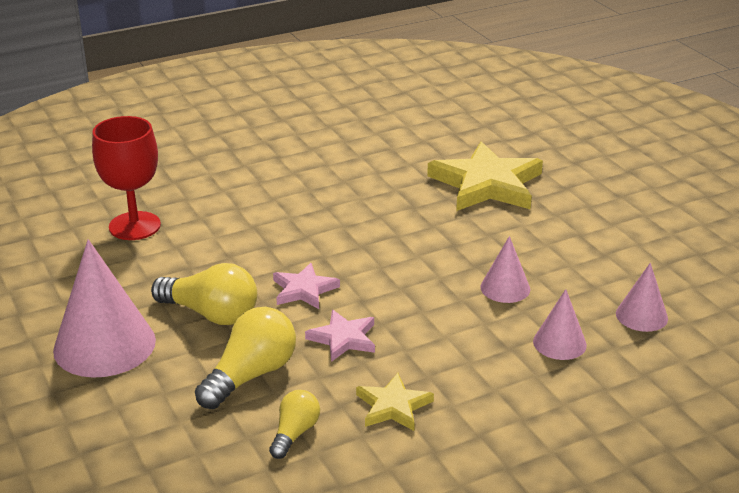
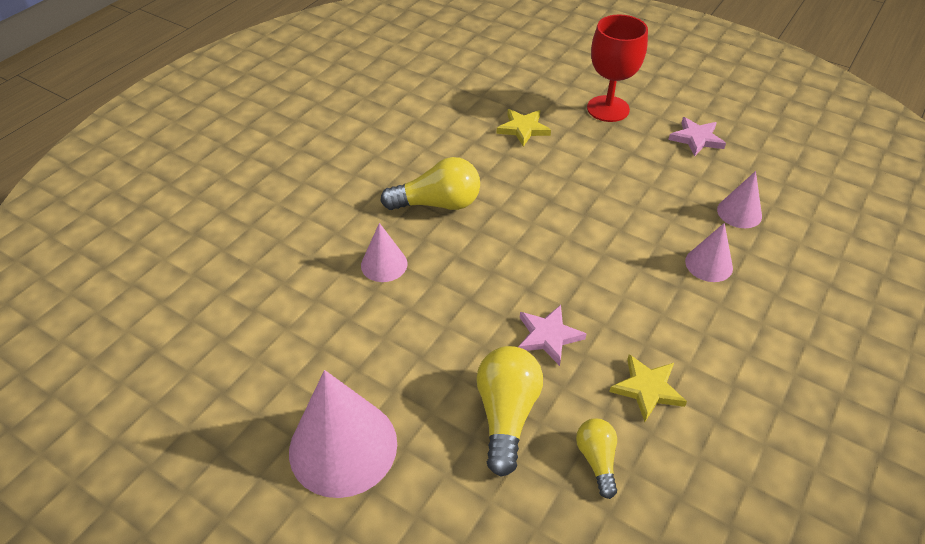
camera: 30 degrees left, 15 degrees up
(134, 226) = (255, 292): red goblet -> red goblet (608, 109)
(211, 314) = (413, 362): yellow light bulb -> yellow light bulb (438, 204)
(304, 290) = (471, 298): pink star -> pink star (696, 139)
(487, 184) = (523, 129): yellow star -> yellow star, size x0.51
(505, 288) = (625, 227): pink cone -> pink cone (384, 264)

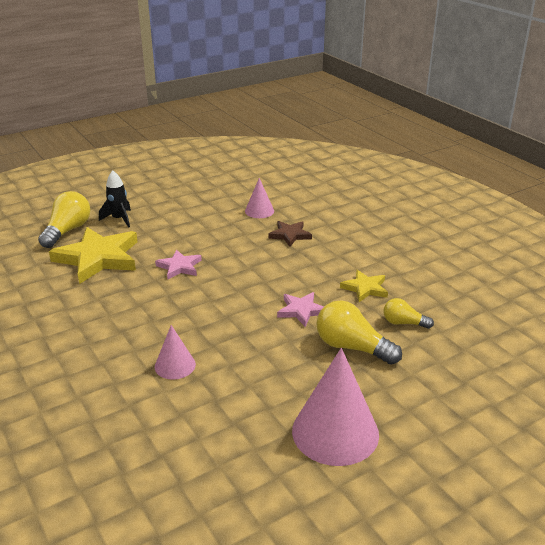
camera: 65 degrees left, 15 degrees down
(438, 204) = (136, 320): yellow light bulb -> yellow light bulb (67, 231)
(523, 129) = (98, 258): yellow star -> yellow star, size x1.95
(608, 109) = (119, 219): red goblet -> black rocket
(696, 139) = (184, 200): pink star -> pink star (179, 267)
(709, 264) = (290, 235): pink cone -> brown star

